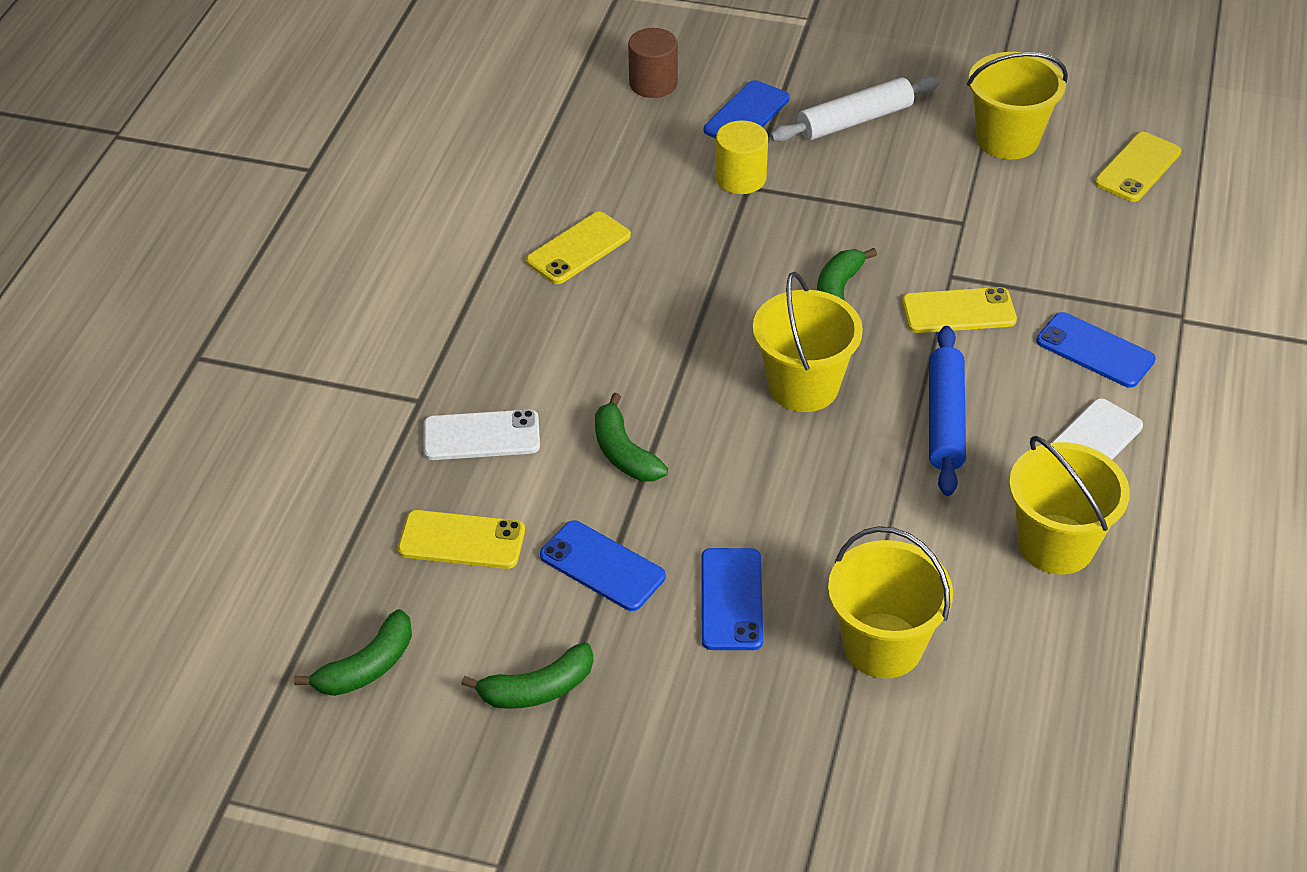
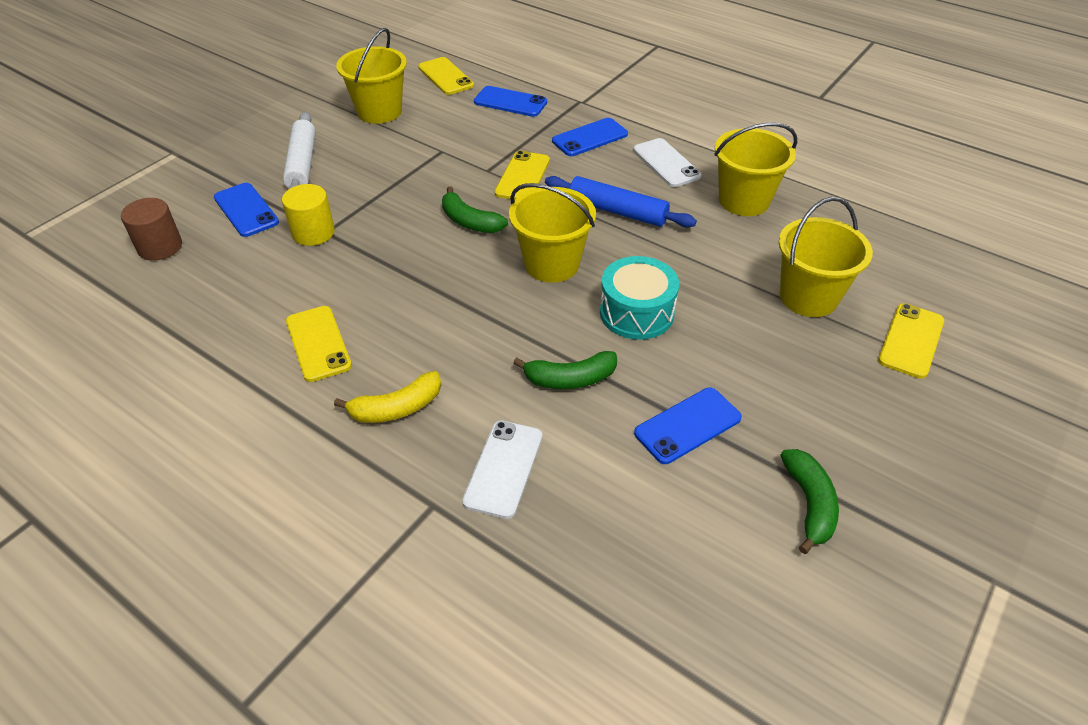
camera: 70 degrees left, 0 degrees up
(367, 667) = (755, 632): green banana -> none
(462, 540) = (623, 515): yellow phone -> yellow phone (911, 340)
(521, 335) = (397, 408): none -> yellow banana
(731, 599) = (745, 359): blue phone -> blue phone (510, 102)
(759, 483) = (636, 312): none -> turquoise drum

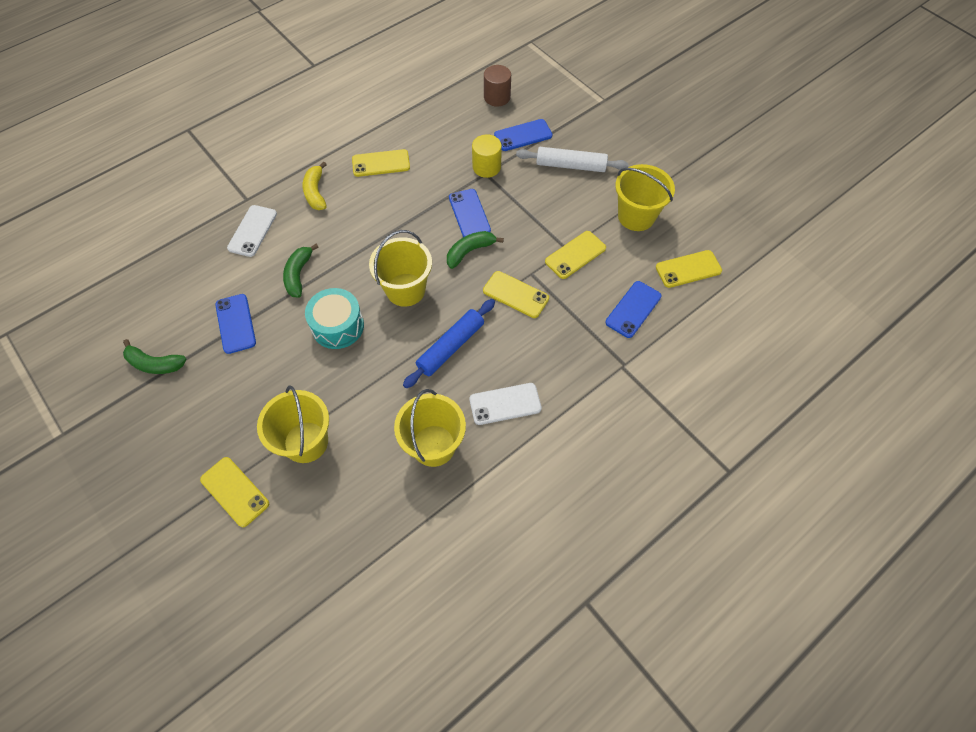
camera: 105 degrees right, 15 degrees up
(449, 144) = (575, 255): none -> yellow phone
(503, 468) = (252, 231): white phone -> white phone turned 75 degrees clockwise
(590, 138) = (560, 356): blue phone -> blue phone (469, 214)

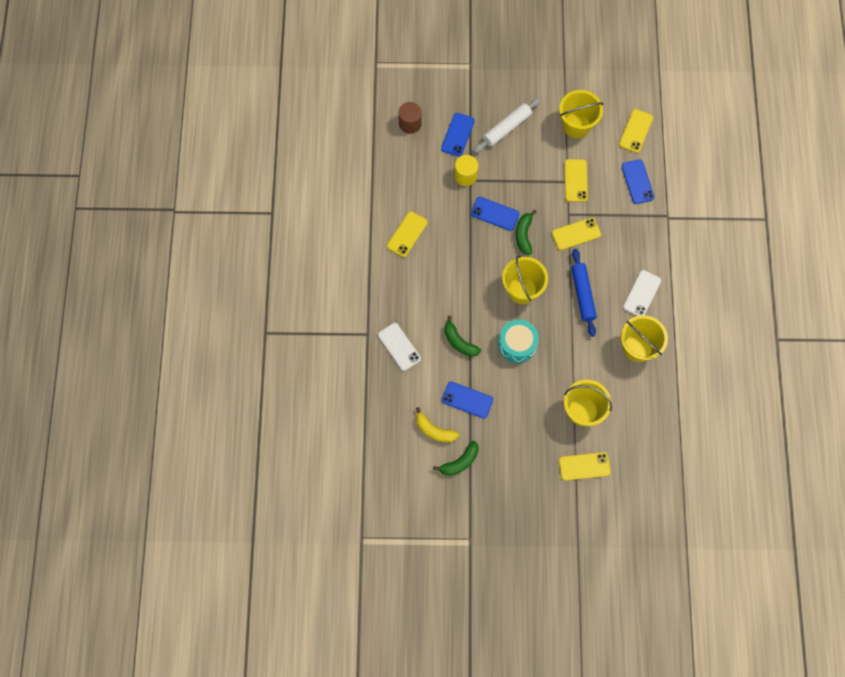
camera: 50 degrees left, 10 degrees up
(316, 192) = (398, 289): yellow banana -> yellow banana (434, 430)

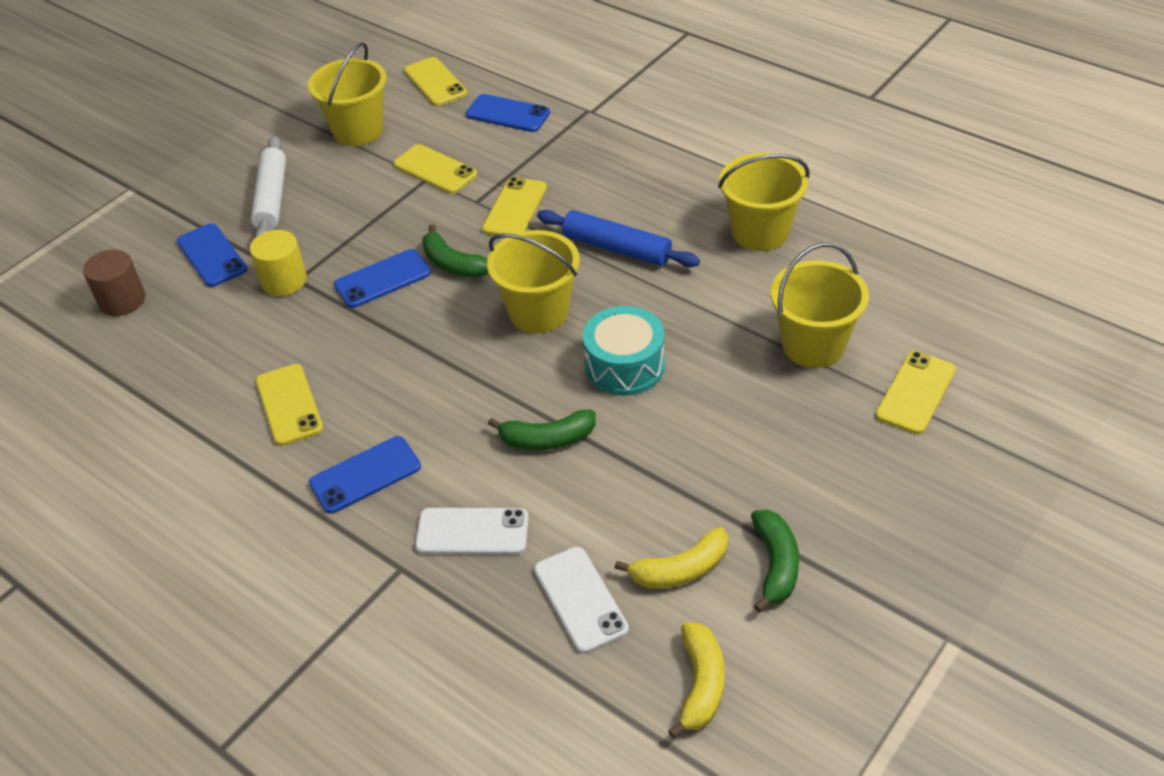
camera: 50 degrees left, 25 degrees down
(393, 467) = (701, 684): none -> yellow banana
(467, 400) = (663, 487): blue phone -> blue phone (365, 475)
(642, 294) = (678, 187): white phone -> white phone (580, 599)

